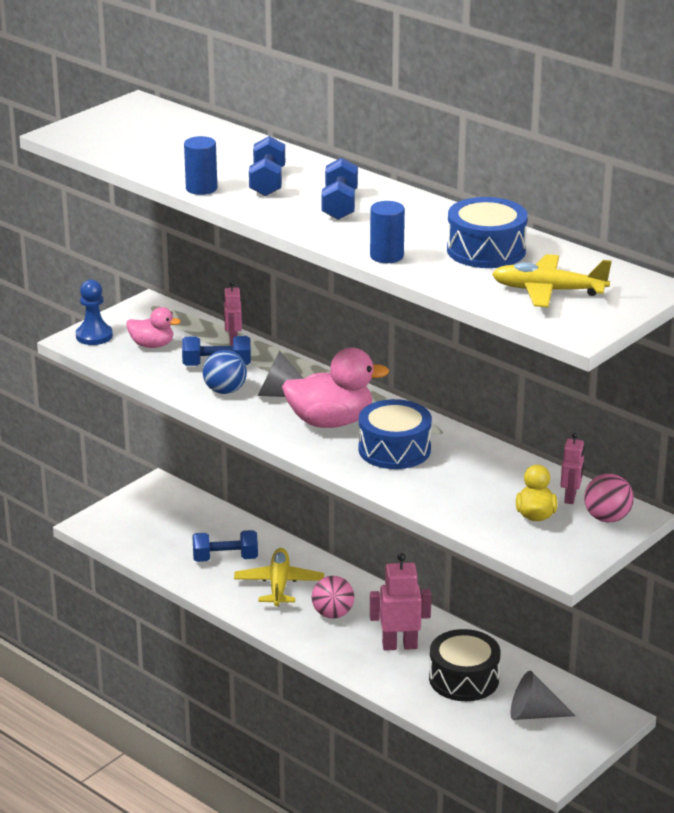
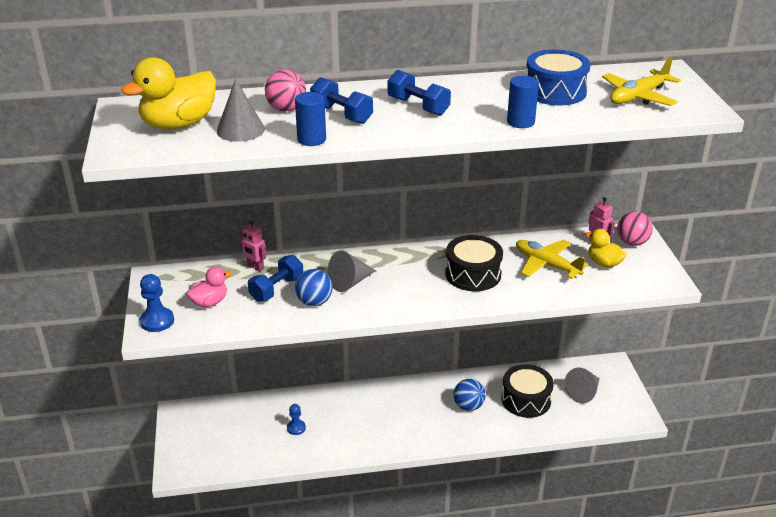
camera: 50 degrees left, 5 degrees up
(142, 134) = (179, 124): none -> yellow duck
(172, 158) = (240, 130): none -> grey cone
(225, 558) = (296, 428): blue dumbbell -> blue pawn
(279, 584) = (352, 420): yellow plane -> yellow plane (546, 264)
(331, 422) = (410, 281): pink duck -> none
(333, 614) = (408, 415): pink ball -> pink ball (286, 109)
(394, 449) = (473, 274): blue drum -> black drum
(399, 645) = (468, 406): pink robot -> blue ball

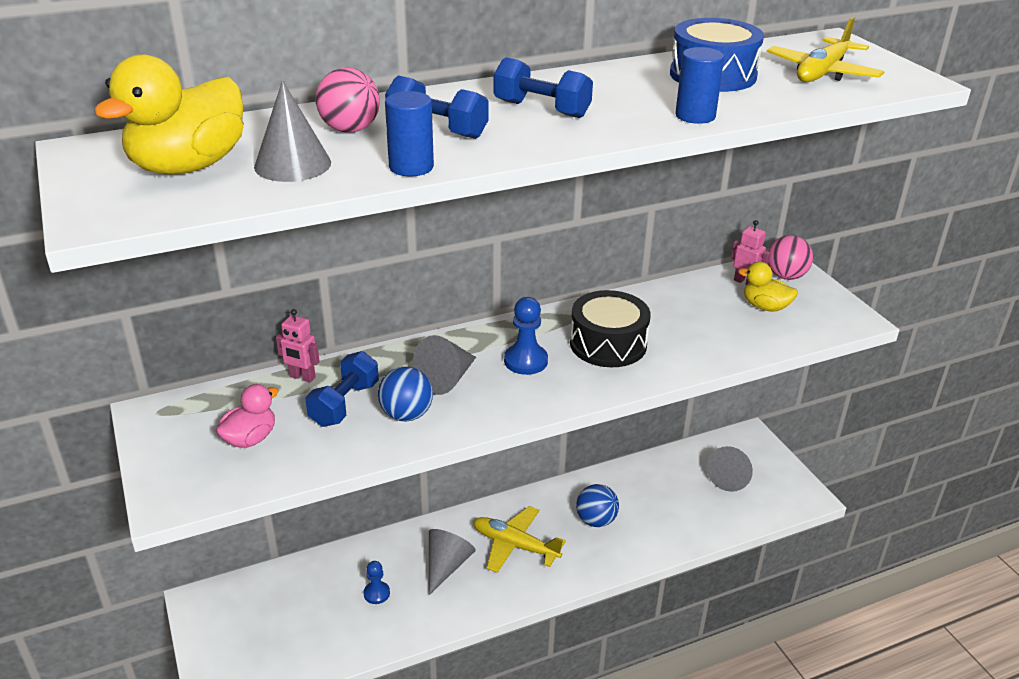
camera: 15 degrees left, 0 degrees up
(157, 321) = (176, 480): blue pawn -> blue pawn (525, 361)
(350, 418) = (446, 565): none -> grey cone
(526, 400) = (664, 499): black drum -> none
(546, 264) = (696, 318): yellow plane -> yellow plane (515, 545)

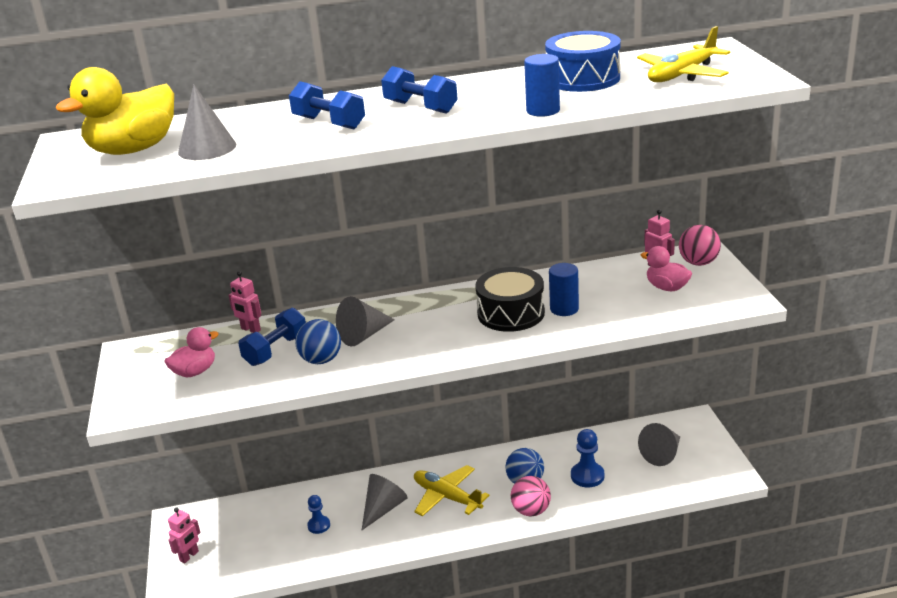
camera: 15 degrees right, 5 degrees down
(228, 648) = (189, 556): none -> pink robot
(350, 130) = (263, 124): pink ball -> pink ball (531, 511)
(411, 167) = (292, 150): blue cylinder -> blue cylinder (564, 309)
(525, 361) = (435, 324): blue pawn -> blue pawn (587, 476)
(765, 307) = (667, 287): yellow duck -> pink duck

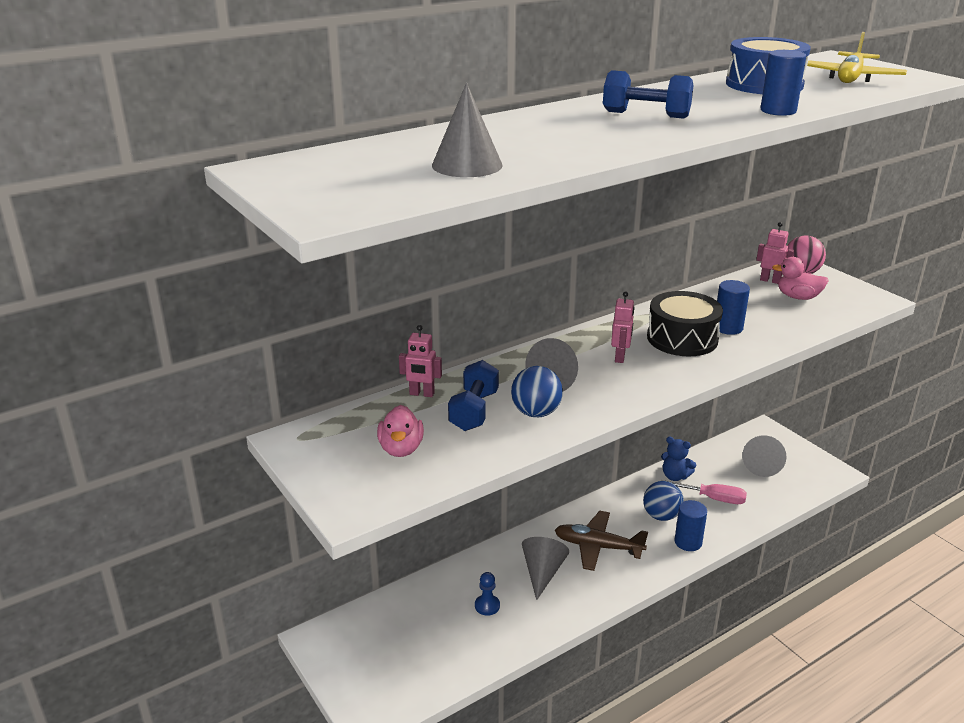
camera: 25 degrees left, 0 degrees up
(134, 150) = (372, 173): yellow duck -> none
(189, 556) = (363, 675): pink robot -> pink robot (620, 357)
(195, 372) = (401, 449): pink duck -> pink duck turned 150 degrees clockwise
(329, 123) = (570, 133): blue dumbbell -> none
(447, 497) = (597, 546): yellow plane -> brown plane
(531, 511) = (688, 542): pink ball -> blue cylinder
(567, 448) = (675, 476): none -> blue teddy bear
(587, 476) = (713, 498): blue pawn -> pink screwdriver

